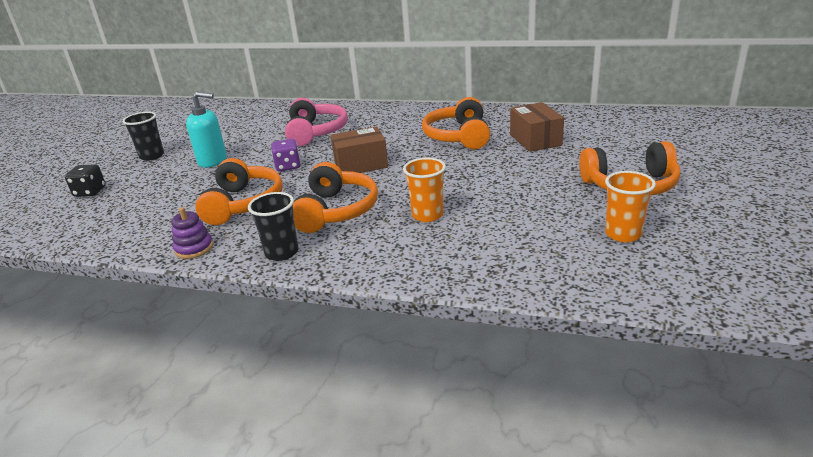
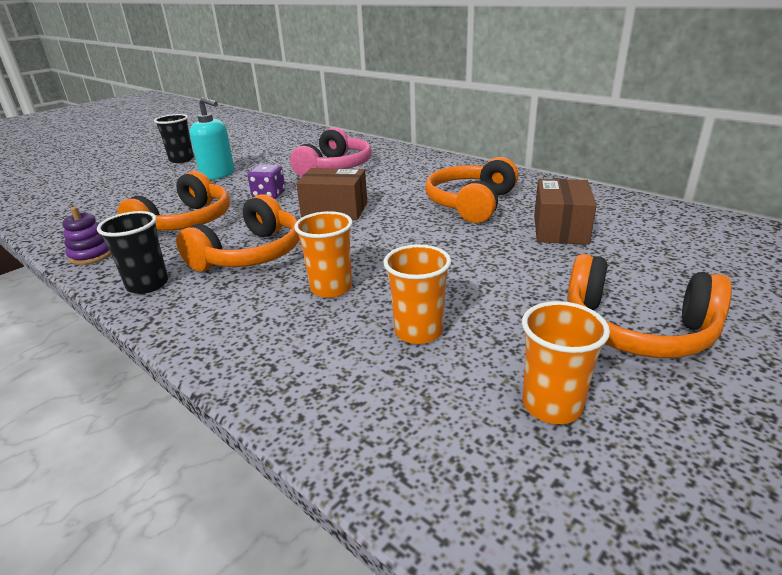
camera: 25 degrees right, 0 degrees up
(90, 192) = (99, 180): black dice -> none
(514, 222) = (418, 331): none -> orange cup

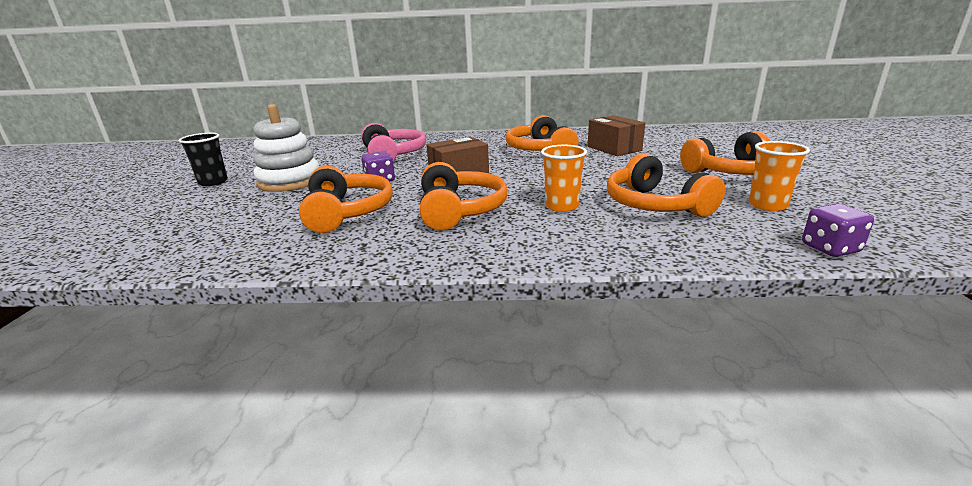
camera: 40 degrees left, 5 degrees down
(92, 255) = (306, 256): purple stacking toy -> none
(147, 284) = (422, 251): black cup -> none
(218, 174) = (290, 181): turquoise soap dispenser -> white stacking toy
(418, 331) = (655, 205): orange cup -> orange headphones
(467, 518) = (830, 248): none -> purple dice

